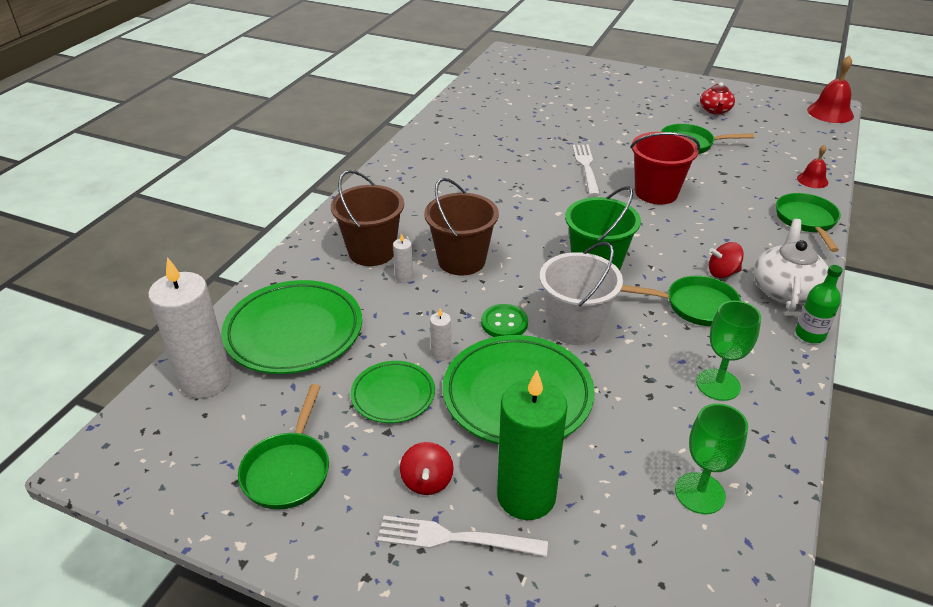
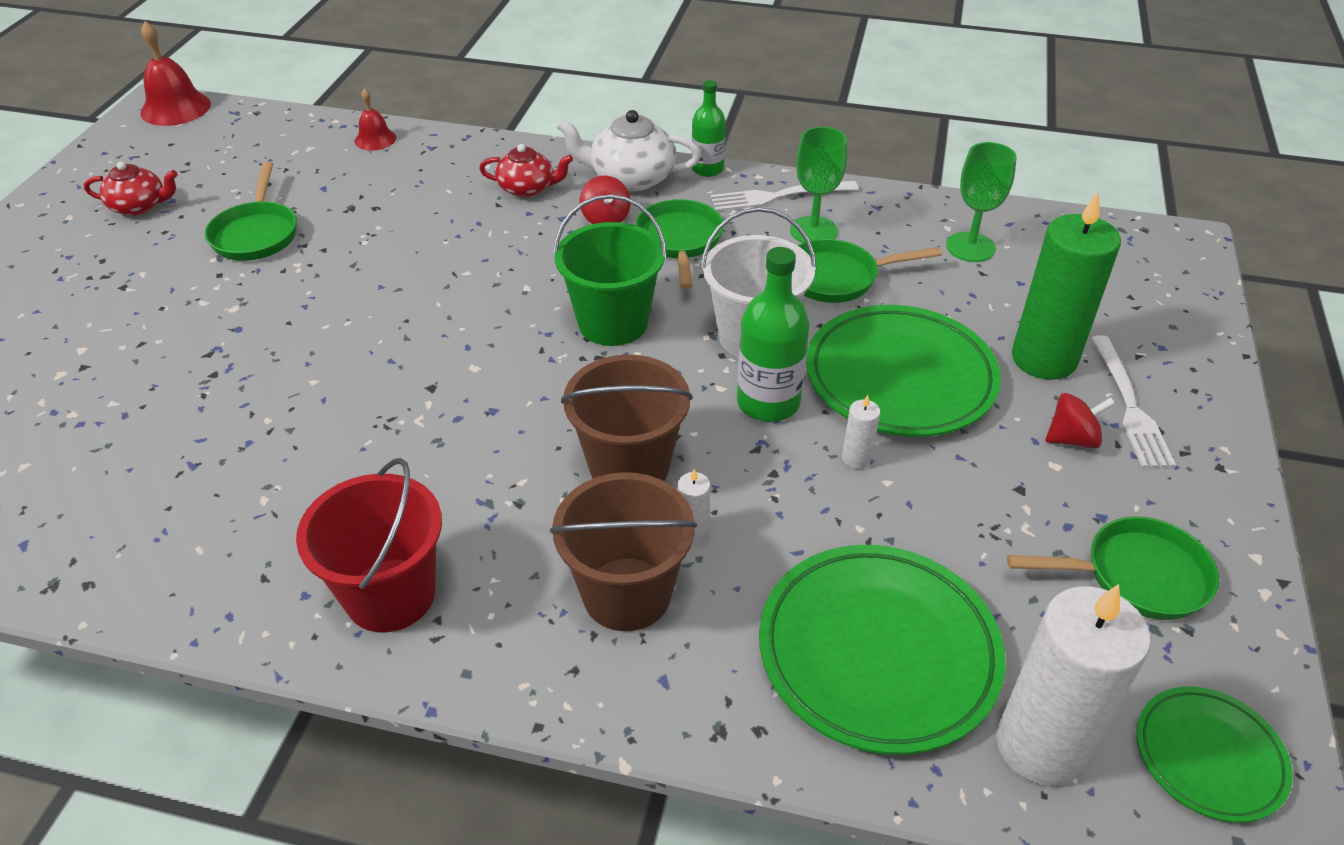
camera: 100 degrees left, 5 degrees up
(393, 395) = (956, 495): green plate -> green plate (1209, 757)
(504, 323) = (768, 402): green button -> green bottle
(586, 167) = (324, 342): white fork -> white fork (778, 196)
(656, 193) = (410, 269): red bucket -> red bucket (390, 595)
(759, 240) = (527, 188): none -> red teapot
(806, 221) = (478, 152): green pan -> green pan (837, 278)

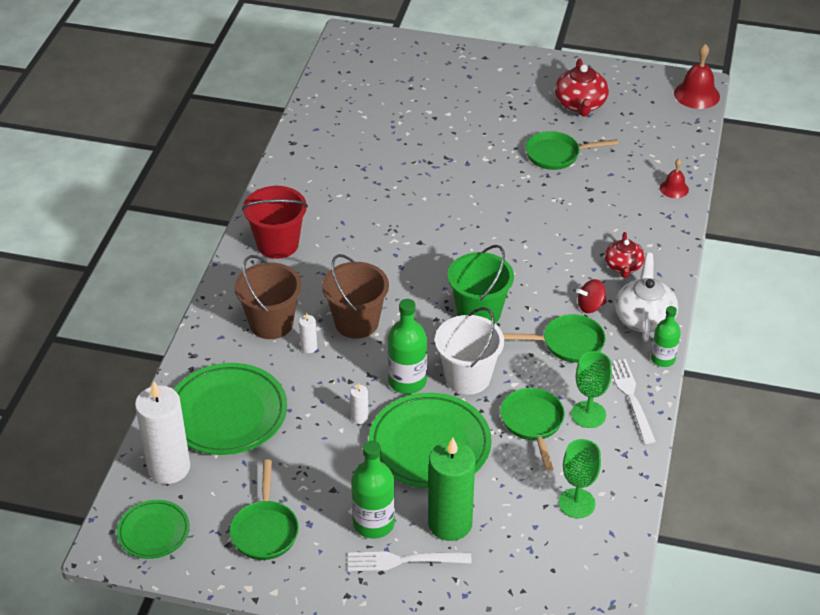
camera: 90 degrees right, 0 degrees up
(139, 206) = (580, 104): red teapot -> red teapot, size x1.52
(1072, 439) = (373, 523): red spinning top -> green bottle

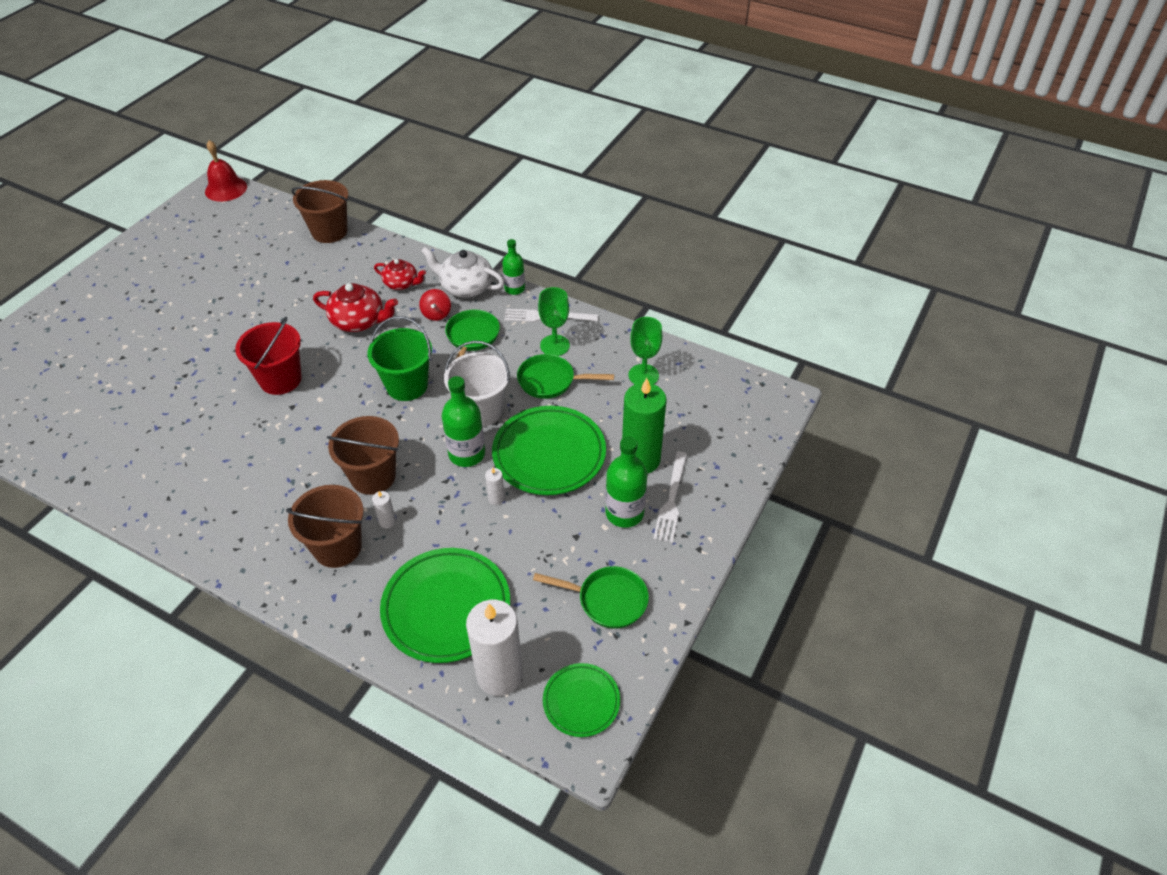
camera: 75 degrees left, 5 degrees up
(278, 244) = (223, 521): red bucket -> red bucket (280, 379)
(556, 155) = (238, 288): green pan -> none
(580, 104) = (183, 257): red teapot -> red teapot (359, 321)
(674, 188) = (329, 232): red bell -> brown bucket

